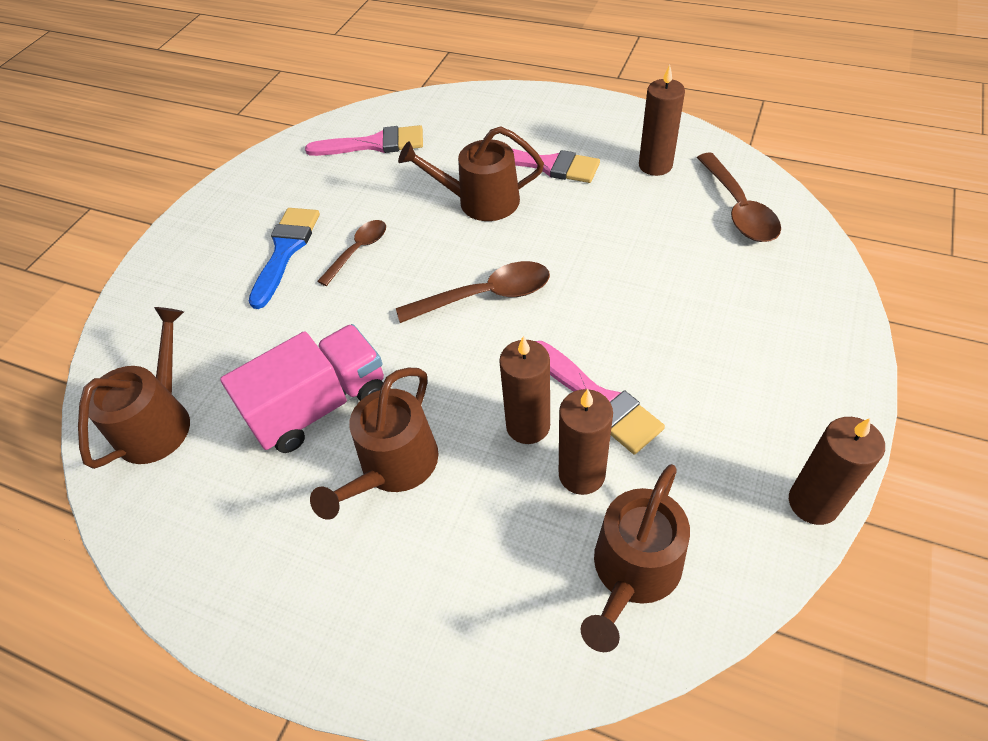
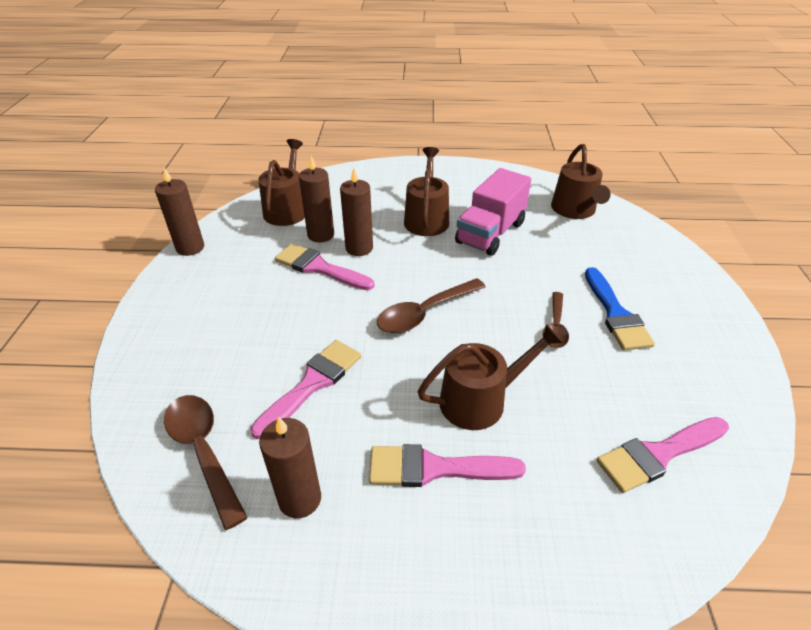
camera: 155 degrees right, 10 degrees down
(632, 245) = (312, 383): none -> pink brush

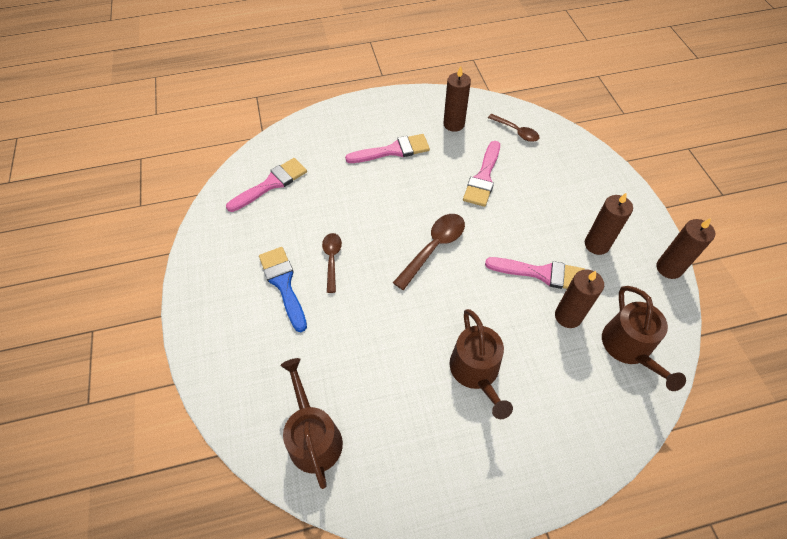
camera: 165 degrees right, 15 degrees up
(203, 451) = (516, 131): brown spoon -> brown spoon, size x0.65
(359, 248) = (521, 307): brown candle -> brown candle (596, 244)
(480, 400) = (377, 191): brown watering can -> none
(490, 233) = (403, 365): pink truck -> none

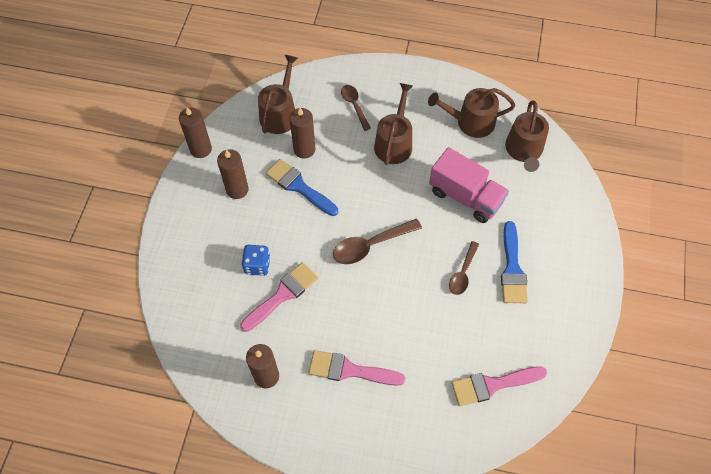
camera: 155 degrees left, 5 degrees up
(362, 340) = (465, 196): none -> pink truck
(398, 449) = (470, 122): none -> brown watering can
(516, 131) = (210, 334): brown spoon -> brown spoon (354, 105)
(522, 190) = (257, 265): none -> blue dice
(541, 273) = (299, 186): pink brush -> blue brush

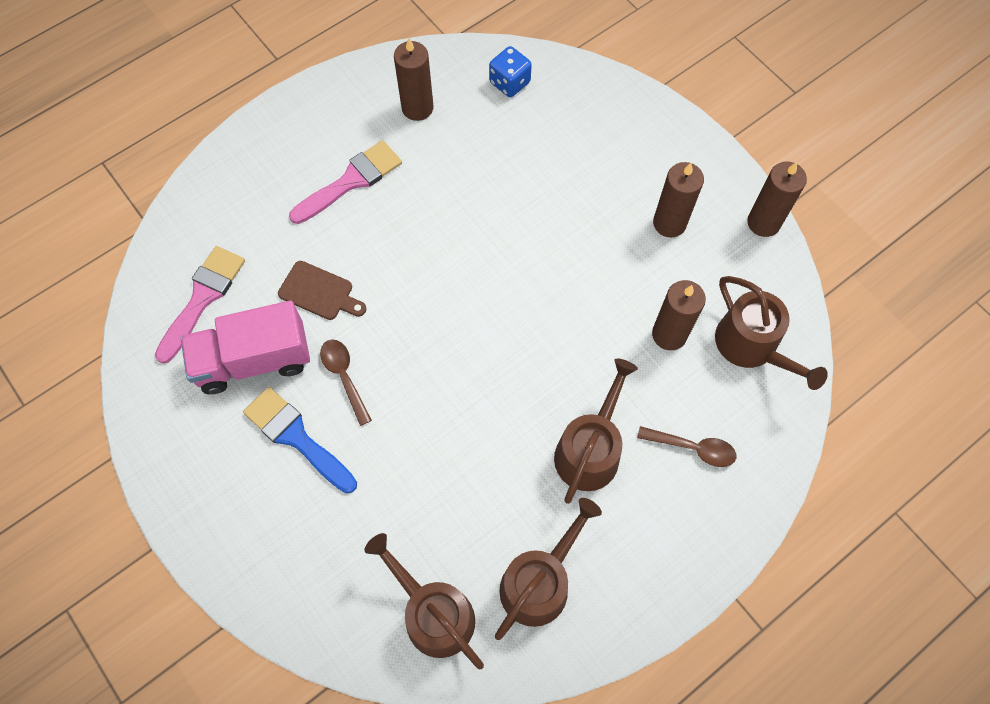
camera: 130 degrees right, 5 degrees up
(257, 265) = (549, 179): blue dice -> blue dice (509, 82)
(282, 295) = (491, 179): pink brush -> none
(299, 186) = (618, 290): blue brush -> none
(370, 245) = (470, 307): brown spoon -> none
(394, 143) = (590, 450): brown watering can -> brown watering can turned 120 degrees counterclockwise
(431, 326) = (319, 292): none -> brown cutting board
(465, 196) = (435, 470): pink truck -> pink truck (253, 360)

